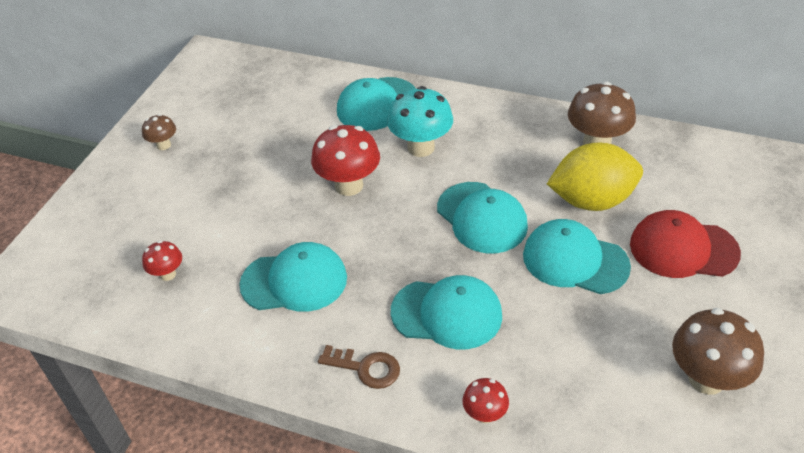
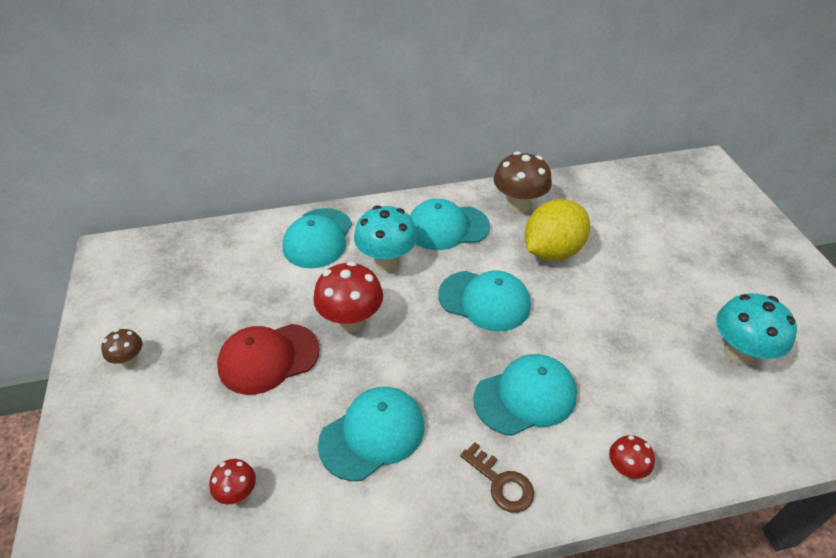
camera: 35 degrees left, 0 degrees up
(366, 368) = (501, 483): brown key -> brown key turned 60 degrees clockwise
(575, 260) = (580, 304): turquoise cap -> turquoise cap (447, 227)
(683, 249) = (642, 261): red cap -> red cap (268, 358)
(706, 379) = (739, 353): brown mushroom -> turquoise mushroom

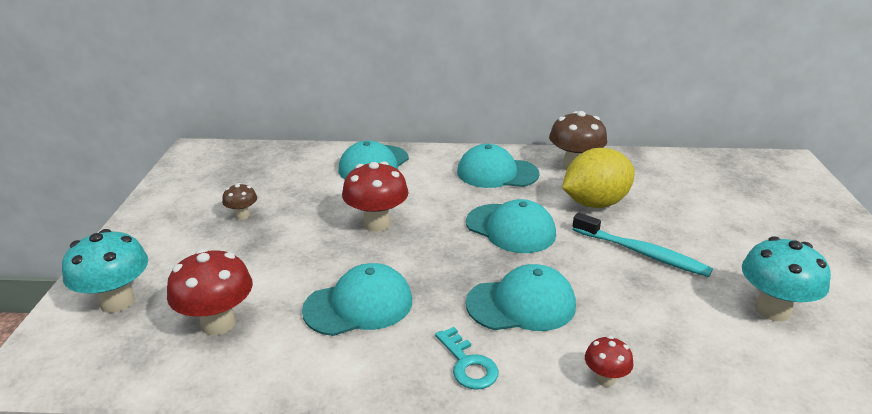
camera: 15 degrees right, 15 degrees down
(129, 360) = (174, 220): brown mushroom -> brown mushroom (242, 215)
(238, 493) = (218, 323): red mushroom -> red mushroom, size x1.88
(268, 358) = (290, 237): red cap -> none
(387, 261) = (429, 188): turquoise mushroom -> turquoise mushroom (117, 302)
(501, 483) = (468, 364): brown key -> turquoise key
(612, 307) = (641, 253): none -> turquoise toothbrush

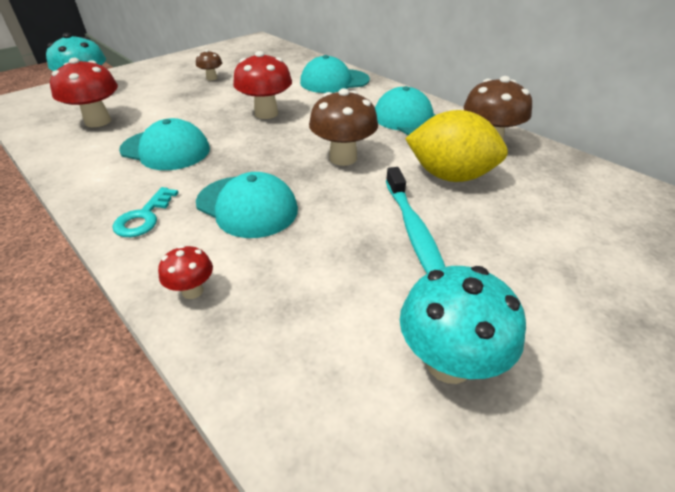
camera: 45 degrees right, 10 degrees up
(510, 228) = (343, 158): turquoise cap -> brown mushroom

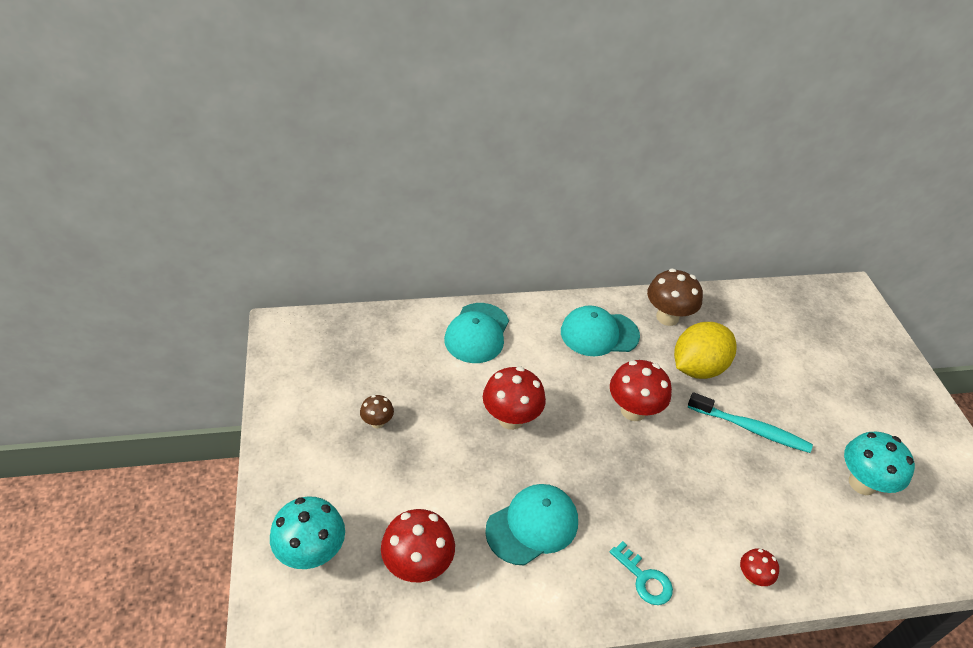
camera: 60 degrees left, 5 degrees up
(247, 206) = (668, 504): turquoise cap -> none
(343, 158) = (633, 410): brown mushroom -> red mushroom

